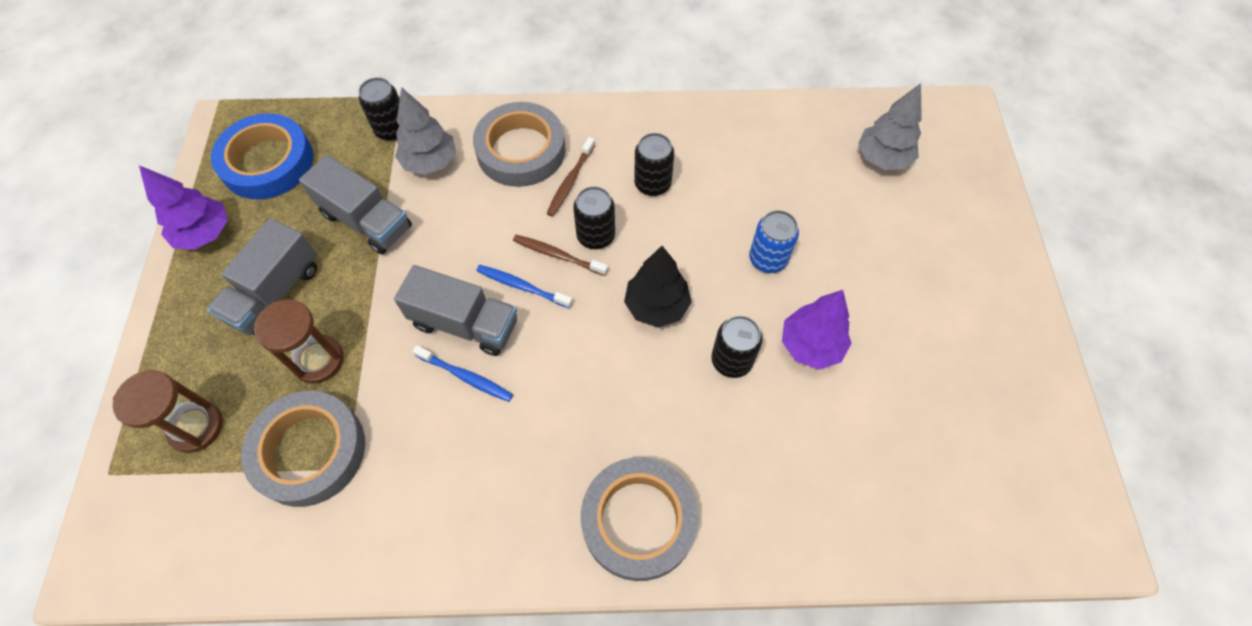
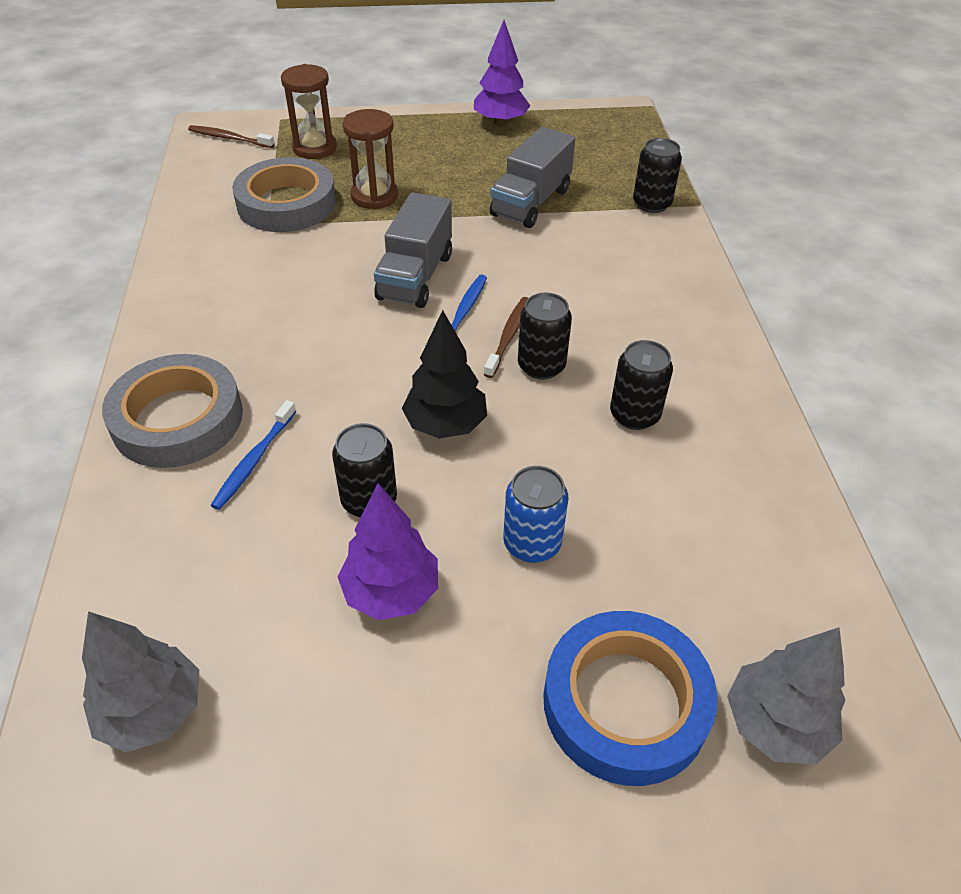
camera: 85 degrees right, 15 degrees down
(267, 162) = (587, 140): blue tape -> blue tape (625, 702)
(275, 293) = (443, 165): grey truck -> none
(430, 162) = (615, 233): grey tree -> grey tree (152, 711)
(466, 377) = (354, 283): blue toothbrush -> blue toothbrush (254, 461)
(521, 150) = (653, 296): grey tape -> none
(570, 181) = (617, 339): brown toothbrush -> brown toothbrush (229, 138)

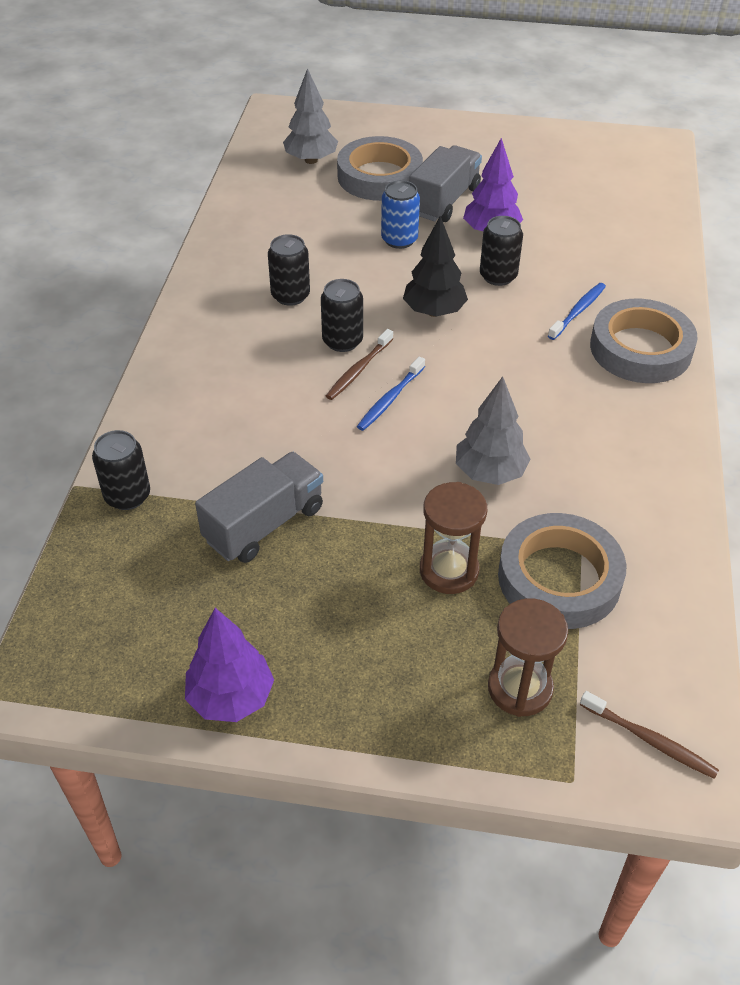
camera: 165 degrees left, 0 degrees up
(152, 711) = (622, 209): grey tree -> grey tree (490, 473)
(415, 276) = (426, 445): grey truck -> grey truck (444, 201)
(625, 702) = (379, 176): blue tape -> grey tape

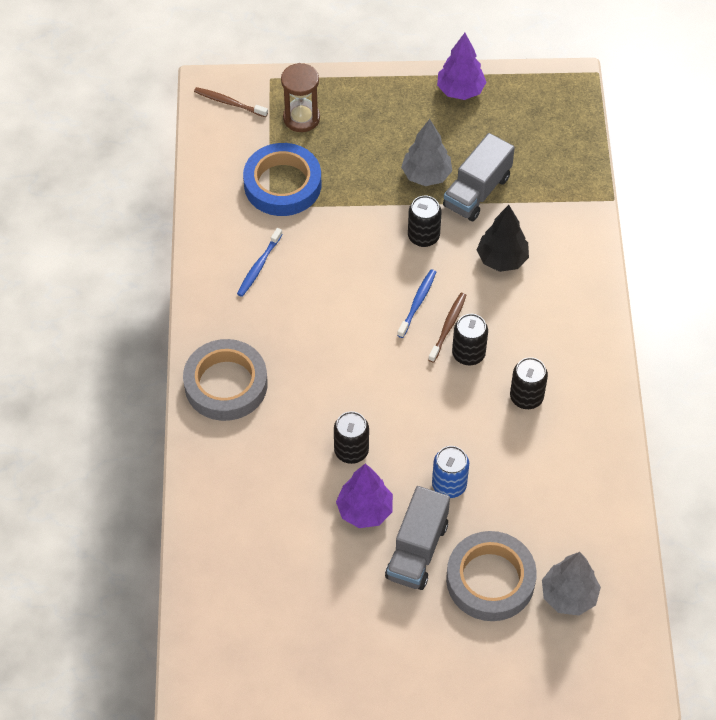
camera: 170 degrees right, 10 degrees up
(127, 496) = (574, 197): black can -> black can (423, 236)
(434, 311) = (400, 398): black tree -> black tree (502, 259)
(449, 570) = (352, 179): brown hourglass -> none
(490, 473) = (334, 252): grey tree -> grey tree (426, 175)
(559, 578) = (282, 184): grey tape -> blue tape
(578, 311) = (278, 419): blue toothbrush -> blue toothbrush (258, 266)

